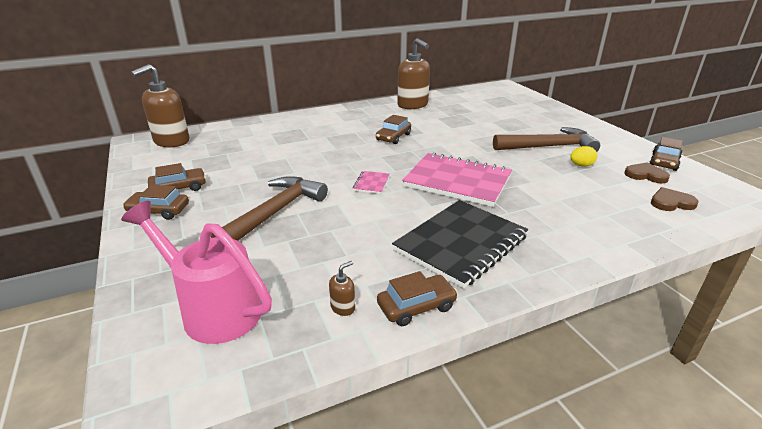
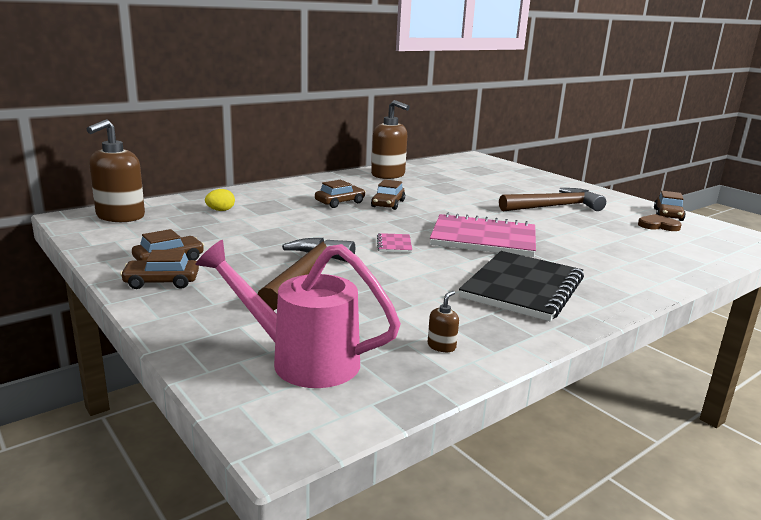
camera: 15 degrees left, 10 degrees down
(416, 306) = (514, 339): brown car -> brown car (340, 202)
(581, 165) = (595, 220): yellow egg -> yellow egg (220, 210)
(671, 202) = (693, 245): brown heart -> none

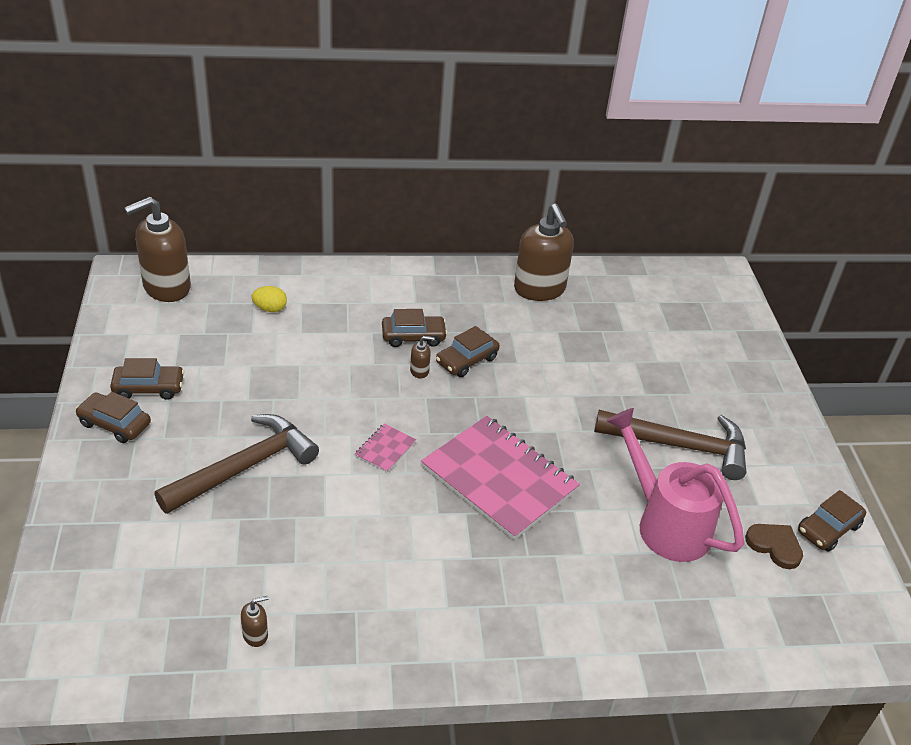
camera: 30 degrees right, 20 degrees up
(301, 360) = (127, 592): pink watering can -> pink watering can (665, 523)
(365, 213) = (419, 371): none -> brown soap dispenser
(523, 288) = (434, 588): black notebook -> none

